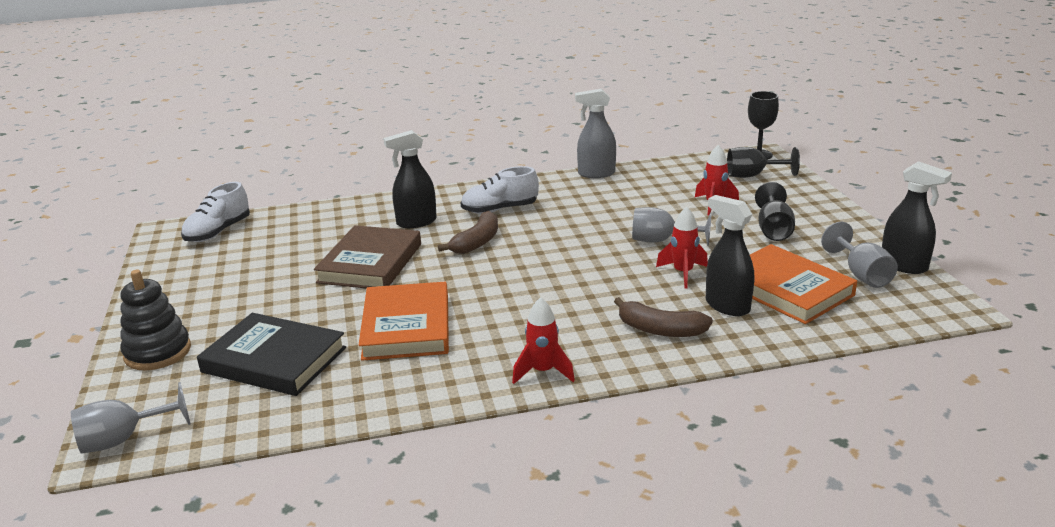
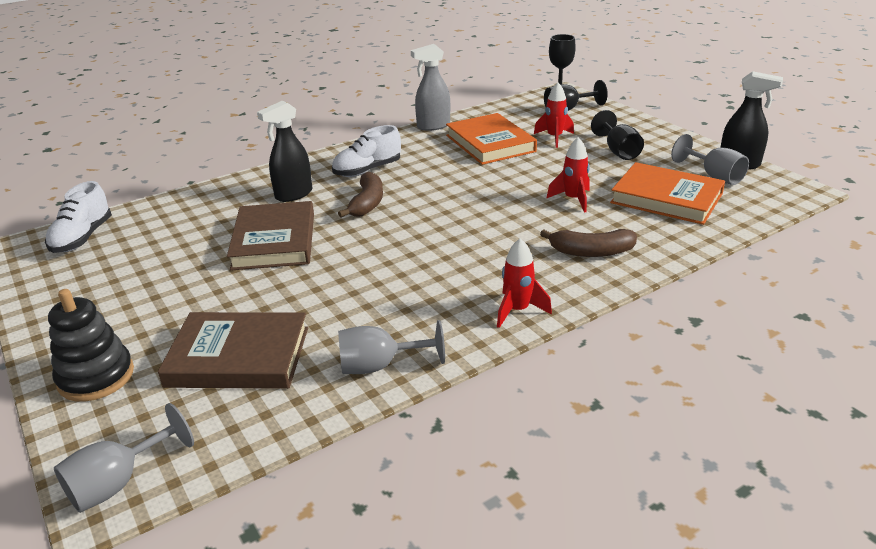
camera: 20 degrees left, 5 degrees up
(274, 360) = (238, 356): black book -> brown book
(406, 326) = (355, 295): orange book -> orange book (490, 143)
(661, 241) = (533, 175): grey goblet -> grey goblet (380, 366)
(727, 306) = (630, 221): black spray bottle -> none

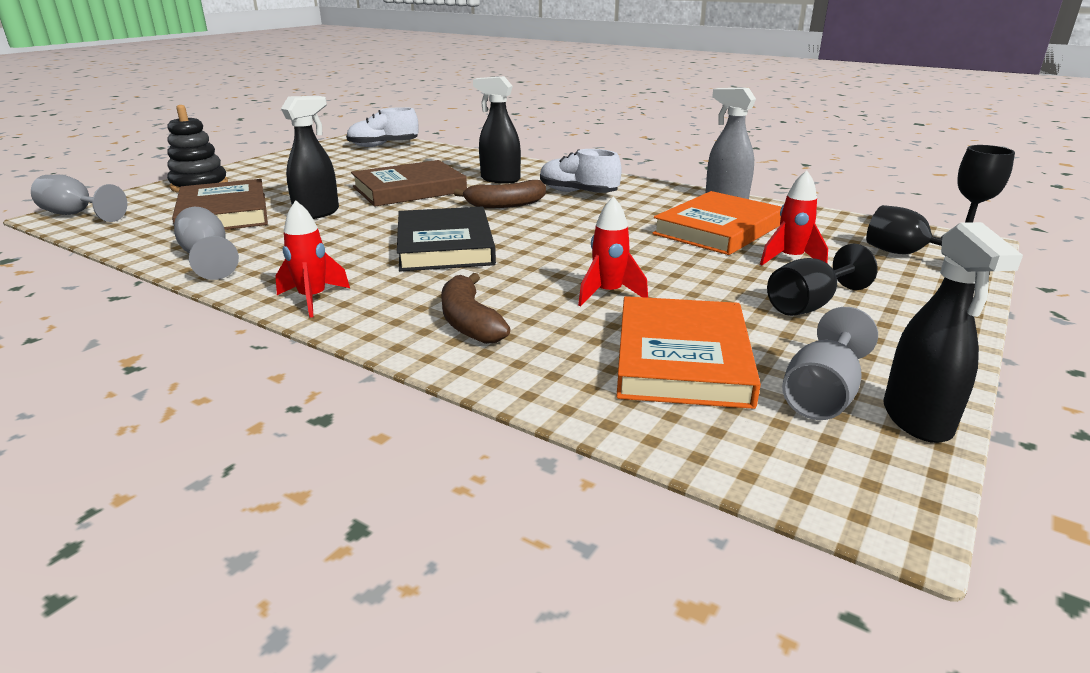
camera: 65 degrees right, 5 degrees down
(298, 297) = (317, 213): none -> black spray bottle
(443, 242) = (445, 245): none -> black book

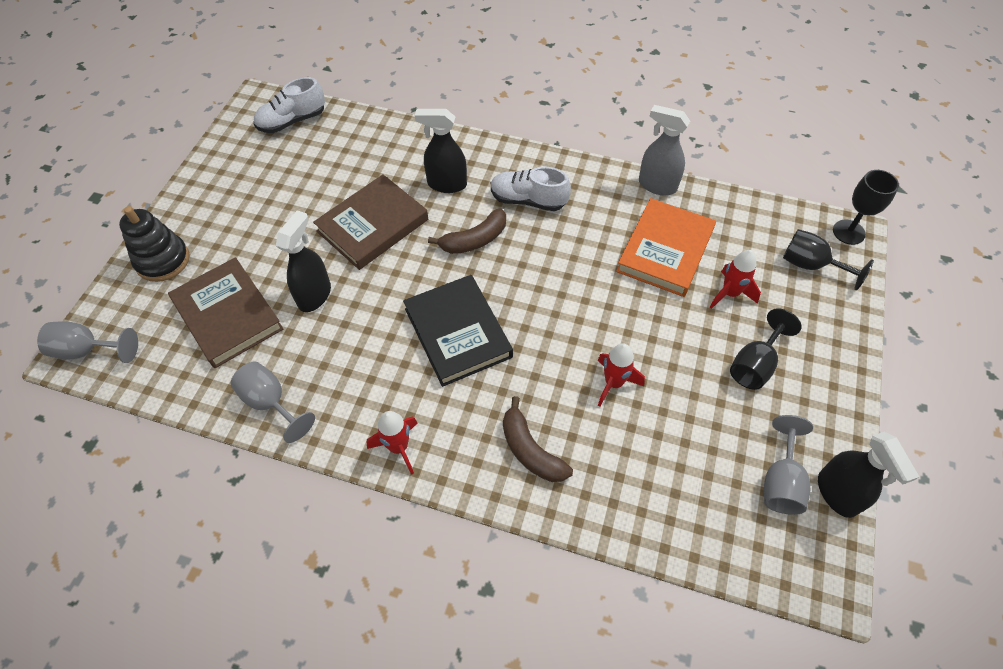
camera: 15 degrees left, 30 degrees up
(682, 358) = (688, 460): orange book -> none

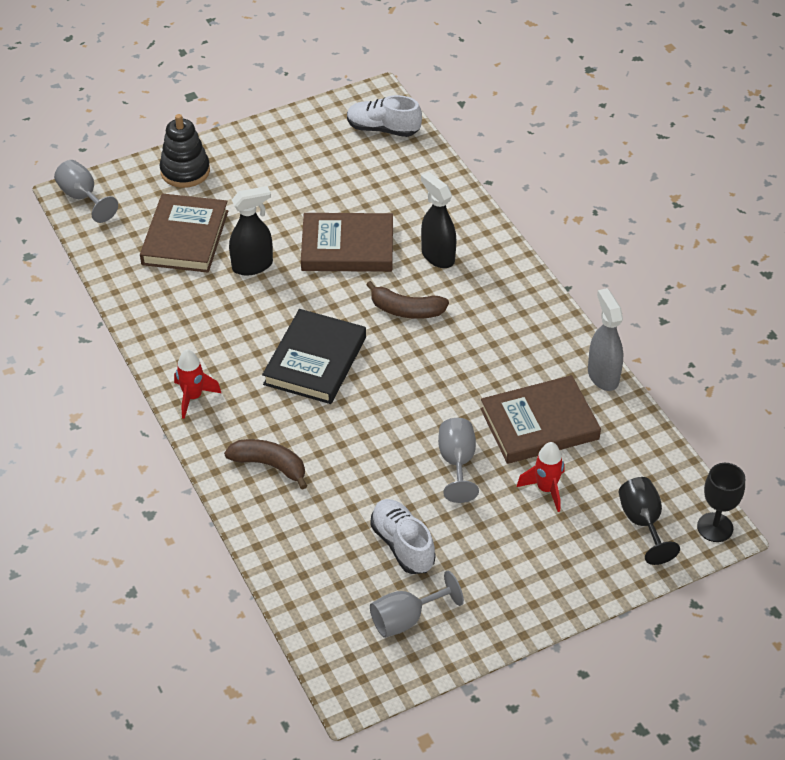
camera: 45 degrees right, 10 degrees down
(271, 403) = (150, 311): grey goblet -> grey goblet (457, 462)
(528, 200) = (484, 312): white shoe -> white shoe (402, 545)
(530, 450) = (269, 465): brown banana -> brown banana turned 105 degrees clockwise
(613, 383) = (377, 473): red rocket -> none
(665, 250) = (539, 424): orange book -> brown book
(755, 364) = (494, 544): black goblet -> none
(837, 494) = (434, 658): black spray bottle -> none

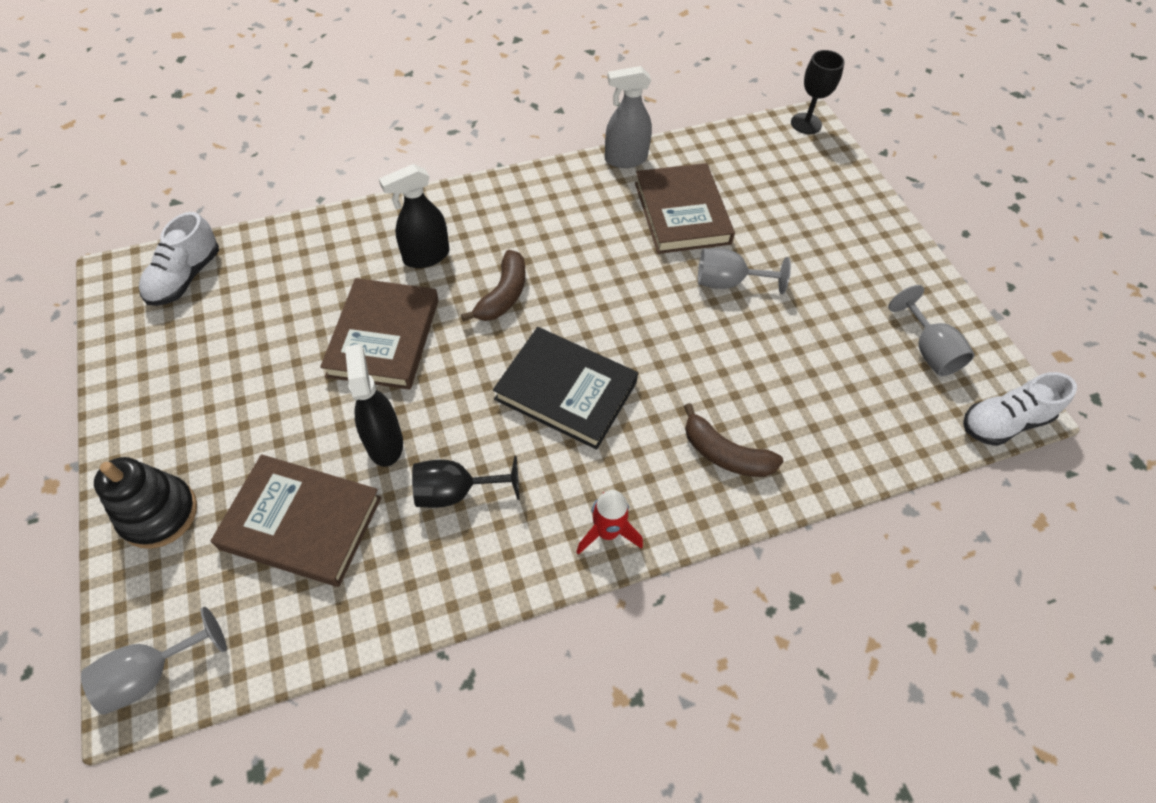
camera: 85 degrees left, 10 degrees up
(269, 465) = (725, 454): brown banana -> brown banana turned 90 degrees counterclockwise
(402, 545) = (836, 341): white shoe -> white shoe (1003, 422)
(546, 489) = (763, 221): red rocket -> none
(643, 523) = (802, 165): black goblet -> black goblet (455, 492)

